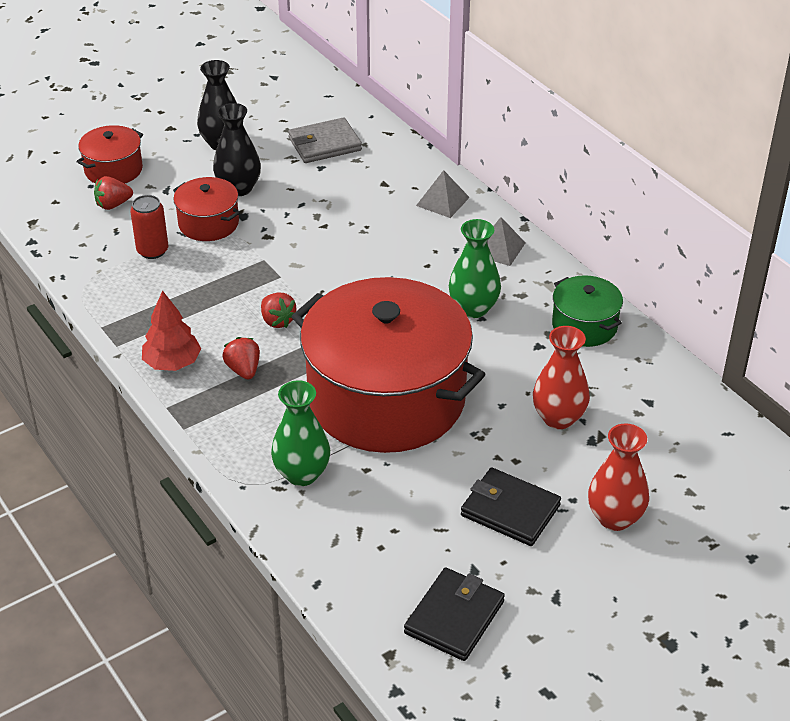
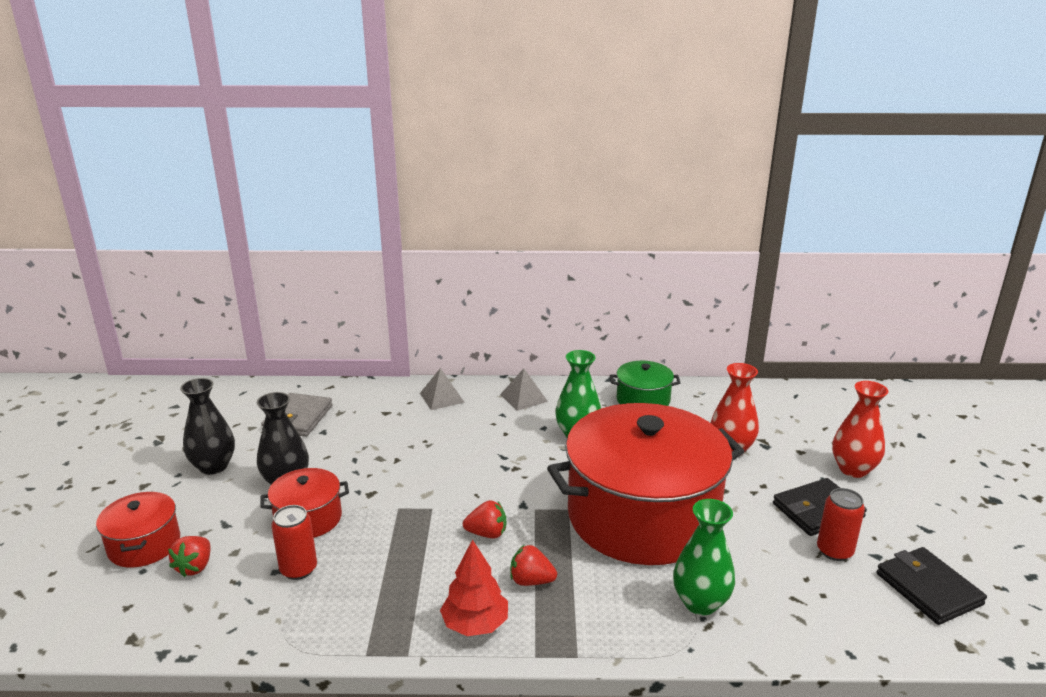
camera: 55 degrees left, 15 degrees down
(453, 539) = (834, 551): none -> red can

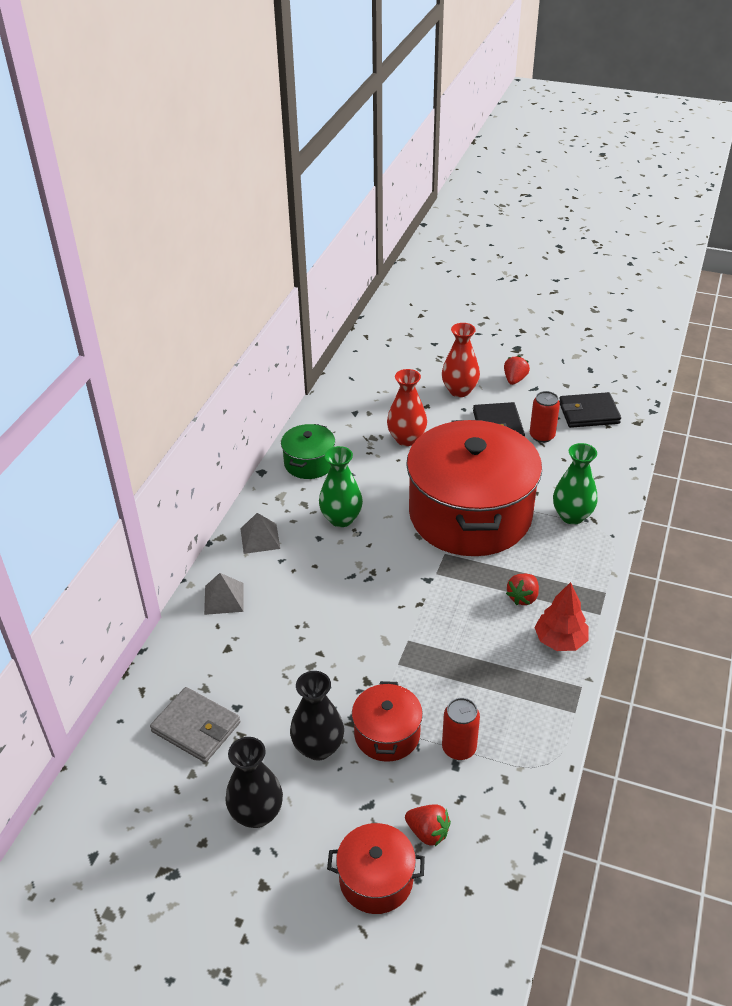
camera: 70 degrees left, 15 degrees up
(487, 533) = (457, 610): red strawberry -> red strawberry (514, 380)

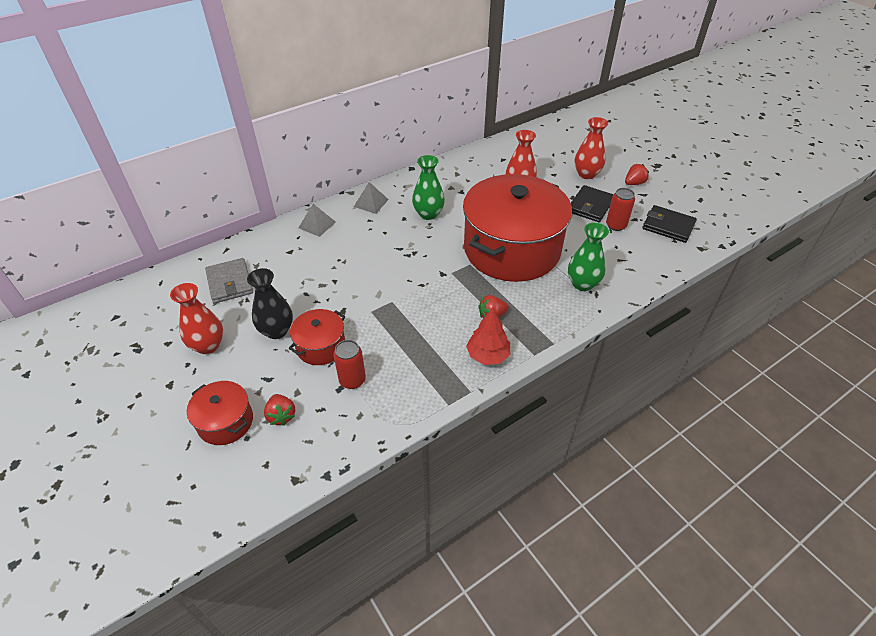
camera: 35 degrees right, 5 degrees up
(257, 814) = (208, 345): black vase -> red vase
(309, 463) = (444, 175): green pot -> none

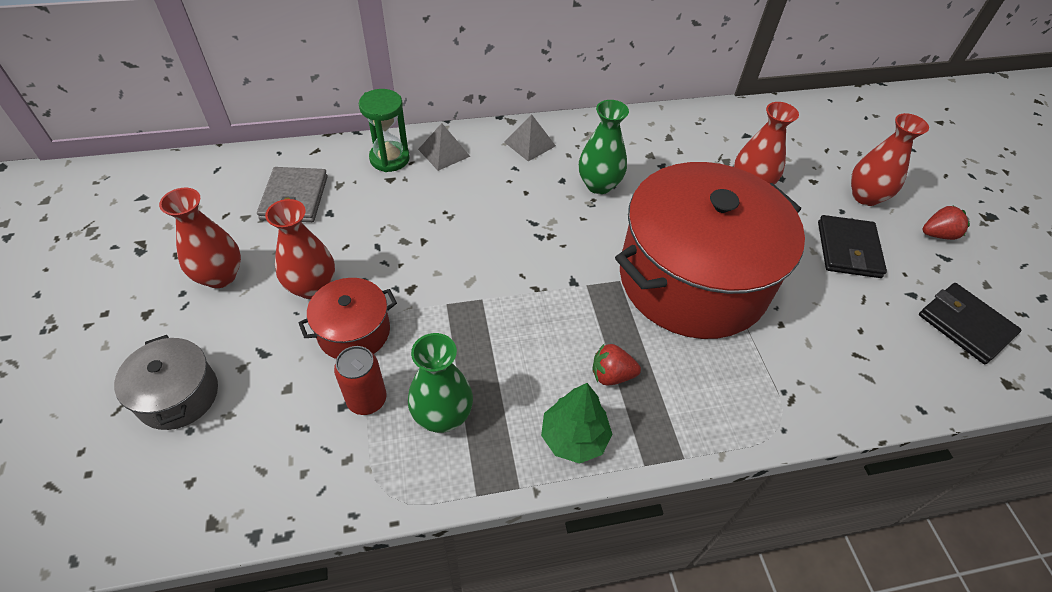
camera: 20 degrees right, 5 degrees up
(225, 422) = (178, 395): red pot -> grey pot
(276, 331) = (312, 287): black vase -> red vase
(281, 416) = (249, 416): red strawberry -> none
(282, 239) = (389, 159): none -> green hourglass
(488, 355) = (574, 438): red tree -> green tree
(582, 284) = (777, 374): green vase -> green vase (442, 415)
(590, 206) = (848, 249): black wallet -> black wallet turned 45 degrees counterclockwise
(616, 225) = (876, 294): red can -> none

